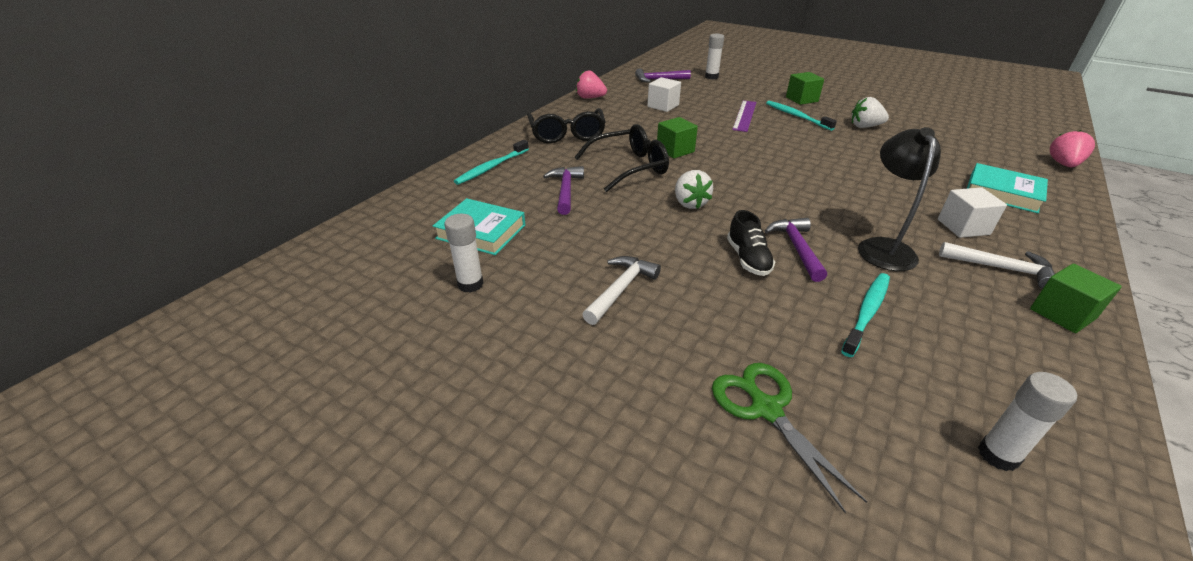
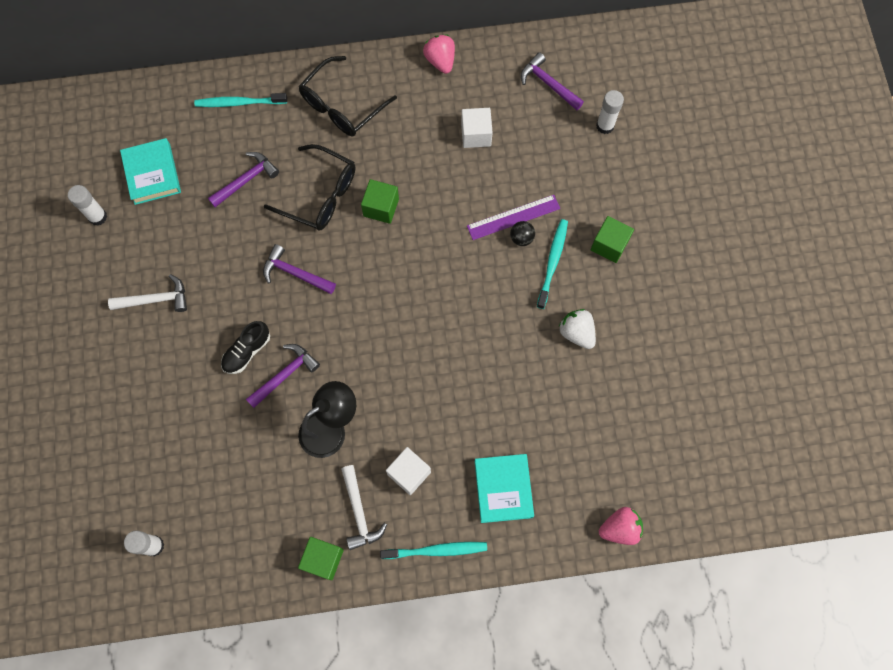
camera: 50 degrees right, 35 degrees up
(690, 203) = (295, 273): white strawberry -> purple hammer
(765, 118) = (521, 238): none -> black ball
(766, 409) = (110, 429): green scissors -> none
(867, 312) = (237, 446): turquoise toothbrush -> turquoise toothbrush (437, 550)

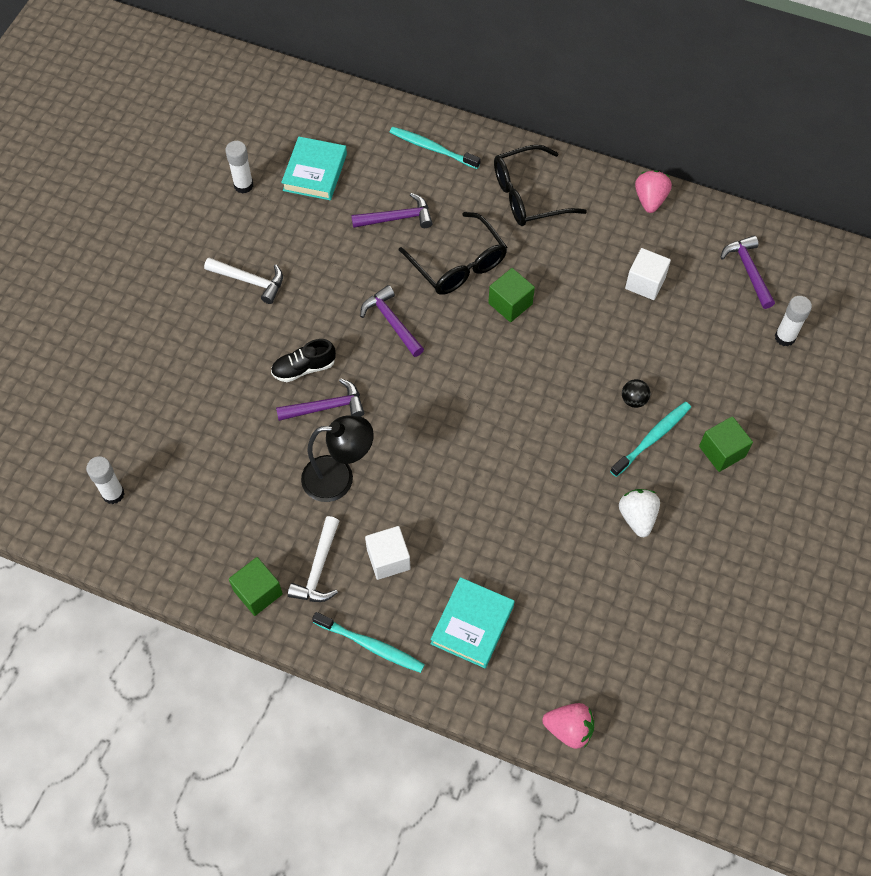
camera: 30 degrees right, 10 degrees down
(513, 217) = (637, 376): purple ruler -> none

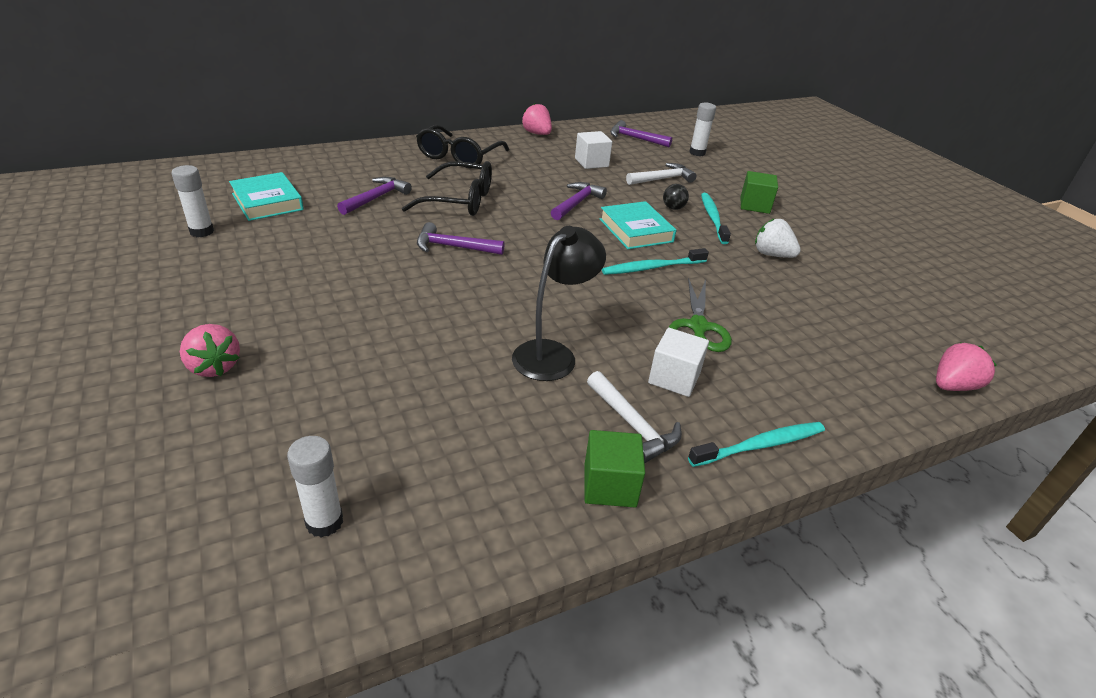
camera: 50 degrees left, 25 degrees down
(150, 338) = (214, 367): none -> pink strawberry
(249, 281) = (284, 280): white hammer -> white hammer (662, 179)
(304, 368) = (416, 306): black shoe -> none
(326, 407) = (472, 318): purple hammer -> purple hammer (576, 203)
(432, 148) = (355, 160): turquoise toothbrush -> turquoise toothbrush (652, 268)
(464, 535) = (698, 327): none -> green scissors
(472, 624) = (795, 374): turquoise book -> turquoise book (635, 230)
(510, 303) = (526, 202): green cube -> none

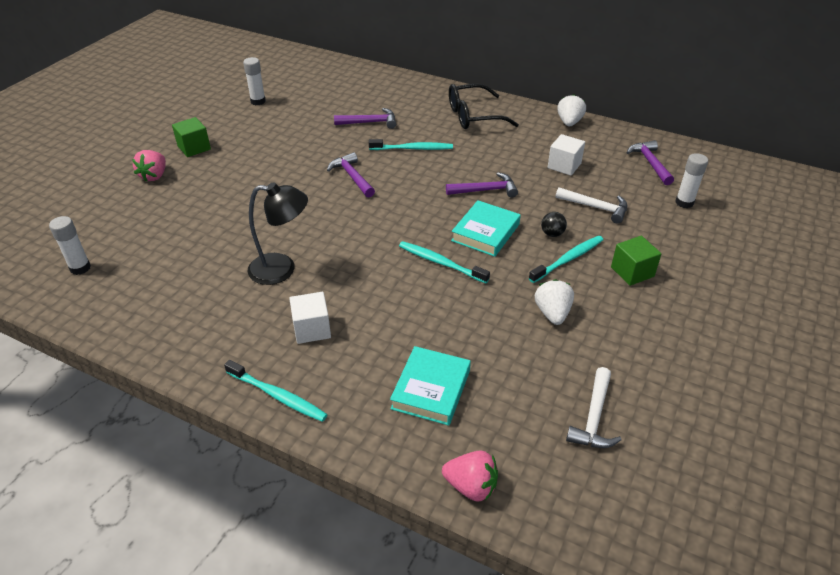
camera: 55 degrees right, 5 degrees up
(267, 202) = (313, 97): turquoise book -> turquoise book (431, 389)
(460, 201) = (413, 148): black glasses -> turquoise toothbrush
(537, 134) = (569, 122): pink strawberry -> white strawberry
(610, 485) = (181, 346): green cube -> green cube (194, 148)
(633, 424) = (244, 332): white hammer -> white hammer (594, 417)
(698, 327) = (387, 316): green scissors -> none

